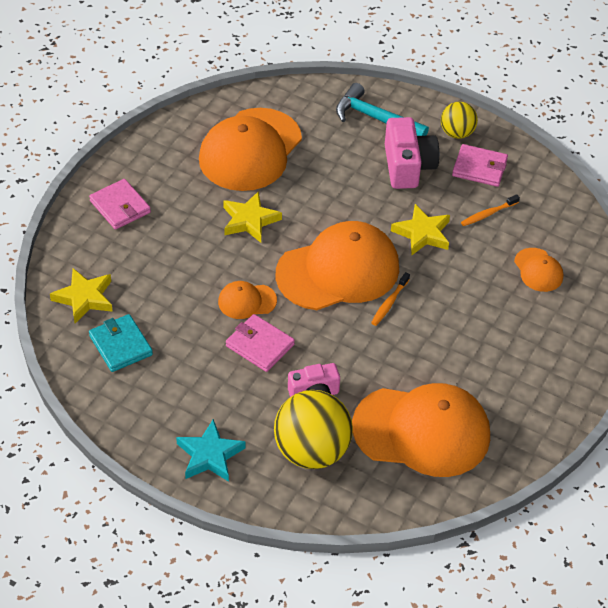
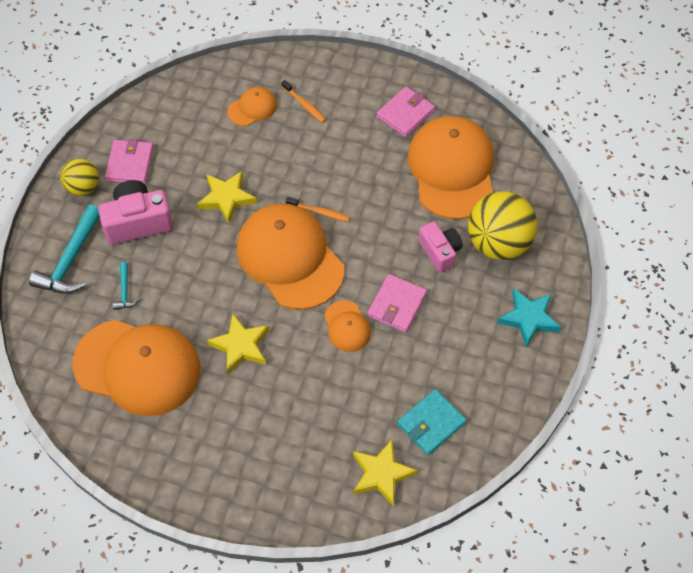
camera: 100 degrees left, 10 degrees up
(120, 207) = (247, 475): pink wallet -> pink wallet (405, 114)
(332, 150) = (125, 291): none -> turquoise hammer
(488, 214) = (190, 150): orange toothbrush -> orange toothbrush (304, 104)

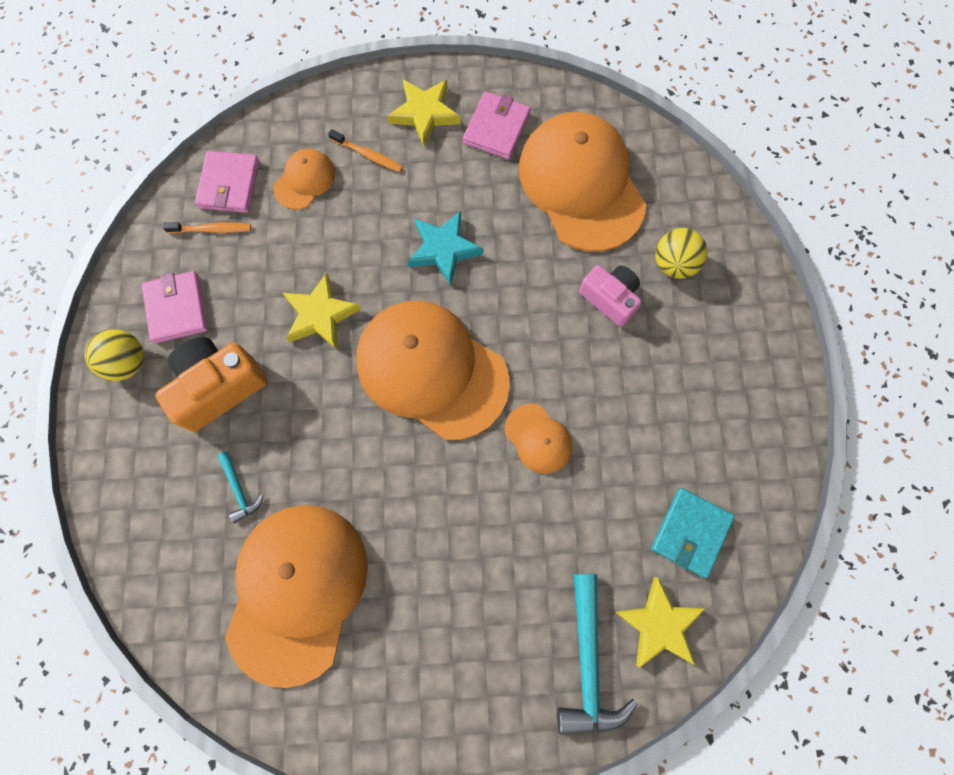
camera: 20 degrees left, 15 degrees up
(71, 260) = (151, 471): turquoise hammer -> turquoise hammer (588, 662)
(137, 222) = (218, 387): pink camera -> orange camera
(137, 367) = (297, 591): orange cap -> orange cap turned 75 degrees counterclockwise
(240, 346) = (417, 513): yellow star -> yellow star (424, 113)
(319, 212) = (443, 295): orange toothbrush -> orange toothbrush (211, 229)
(397, 305) = (587, 388): pink wallet -> pink wallet (229, 184)
(498, 243) = (674, 264): yellow ball -> yellow ball, size x0.57
(529, 318) = (748, 350): turquoise star -> turquoise star (443, 249)

